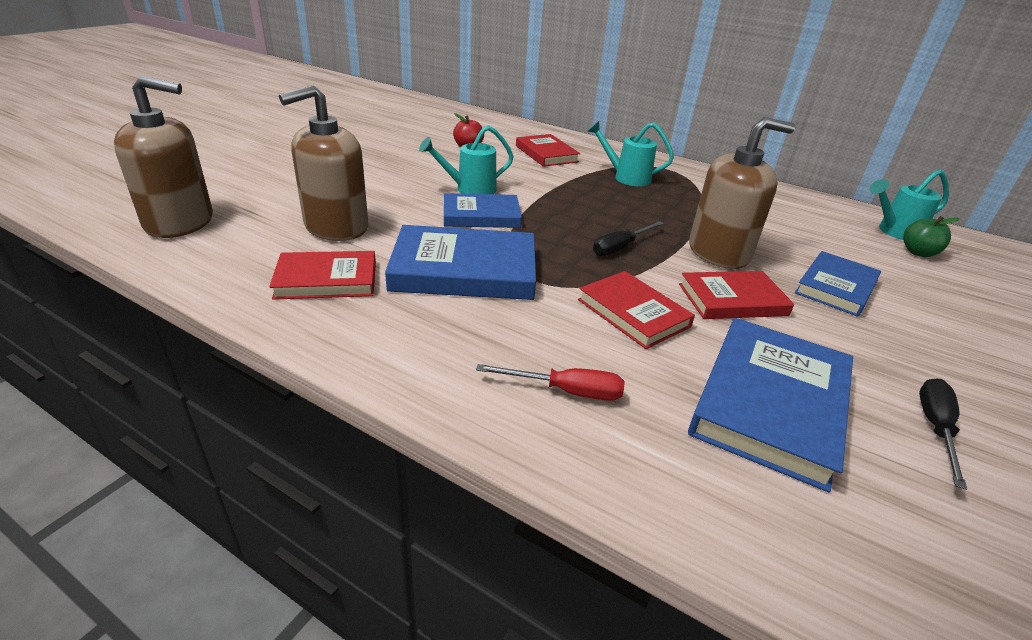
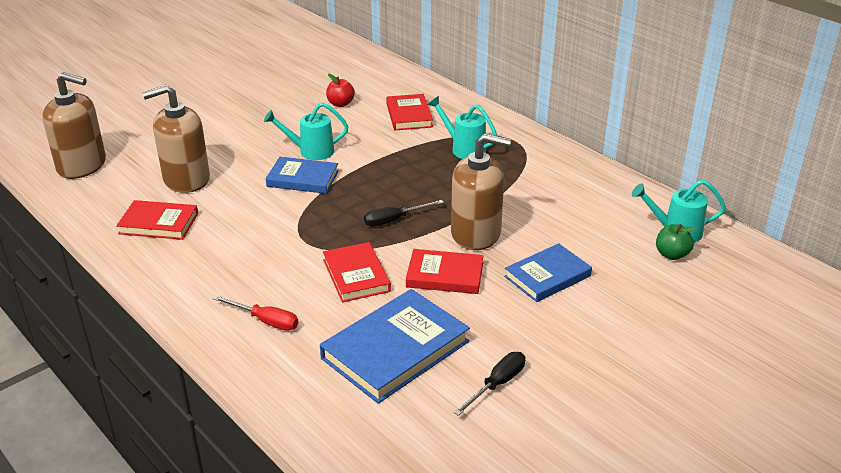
camera: 20 degrees right, 0 degrees up
(464, 270) = (257, 226): blue book -> none

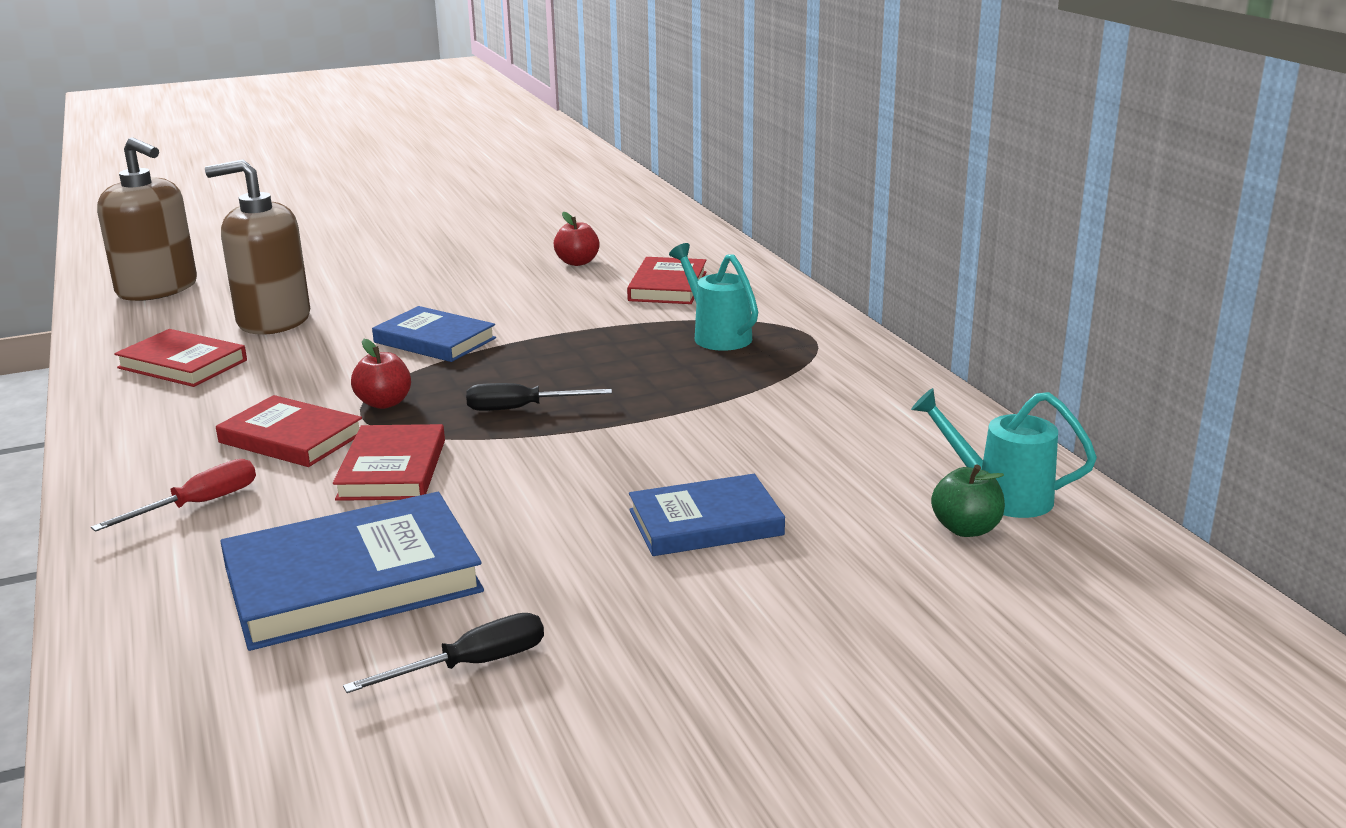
camera: 20 degrees right, 10 degrees down
(265, 321) = (198, 504): red screwdriver -> red screwdriver turned 90 degrees counterclockwise
(311, 151) = (479, 310): turquoise watering can -> none
(312, 230) = (384, 403): none -> red apple
(445, 275) = (531, 492): red book -> red book (291, 438)
(476, 234) = (635, 445): brown soap dispenser -> none

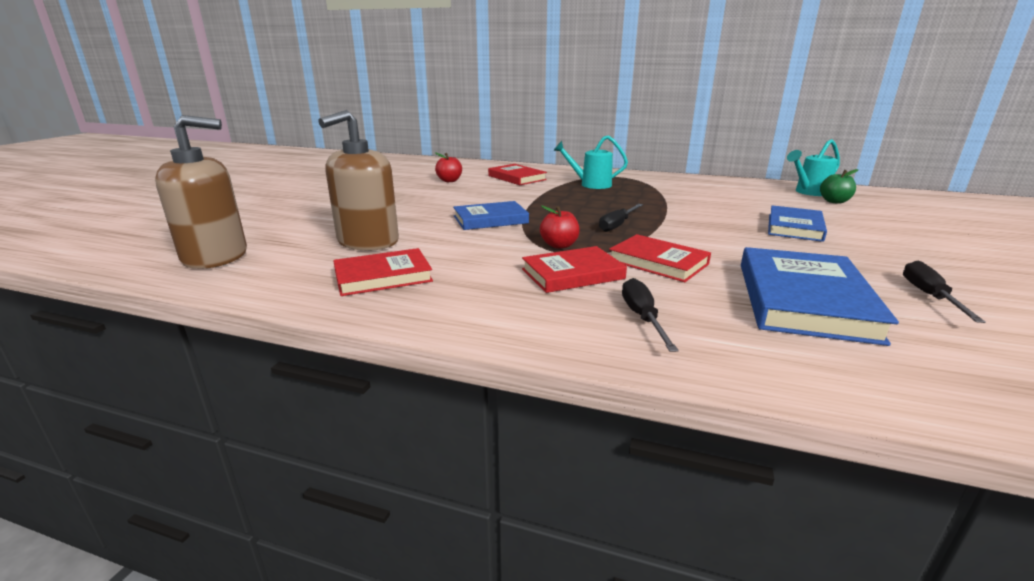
camera: 50 degrees left, 0 degrees up
(198, 504) = (642, 318): red screwdriver -> black screwdriver

